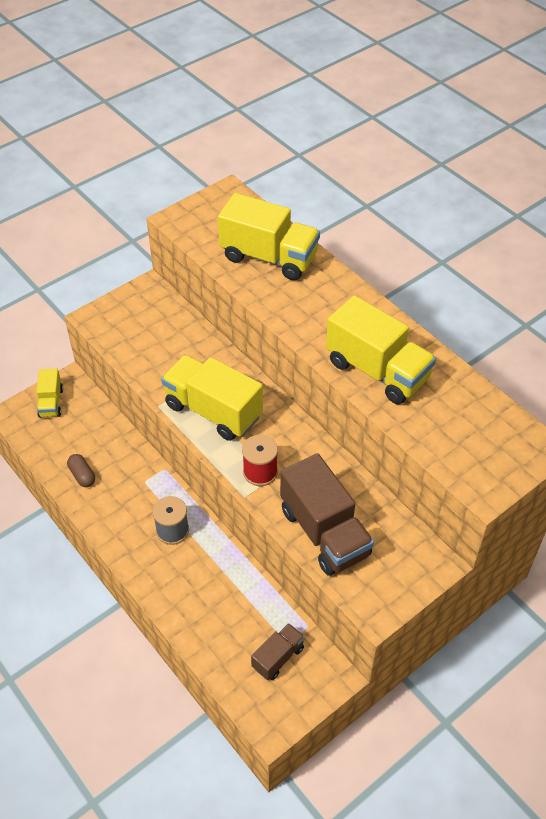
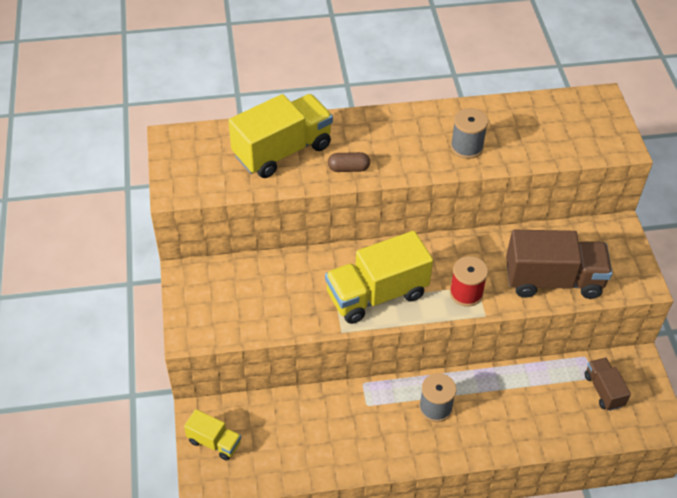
camera: 60 degrees left, 0 degrees up
(82, 475) = (326, 453): brown capsule -> brown capsule (348, 168)
(377, 371) = (466, 147): yellow truck -> grey spool

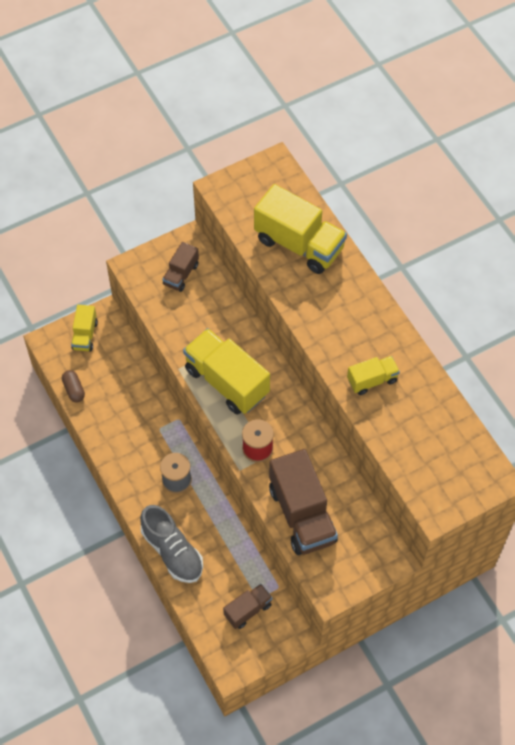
camera: 70 degrees right, 10 degrees up
(224, 294) = (181, 274): none -> brown truck
(348, 168) = (302, 298): brown capsule -> brown capsule (74, 390)
(466, 147) = (372, 380): grey spool -> yellow truck
(518, 437) = (172, 551): none -> grey shoe

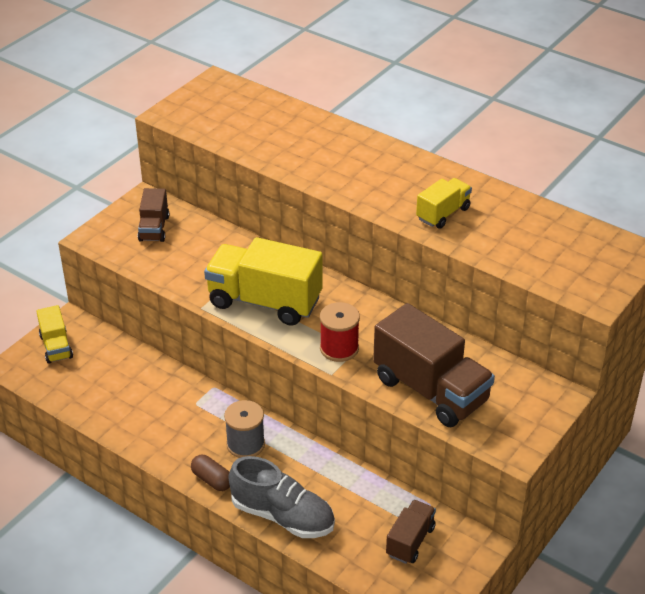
camera: 25 degrees left, 20 degrees down
(74, 390) = (70, 401): brown capsule -> brown capsule (212, 480)
(299, 244) = (286, 133): yellow truck -> none

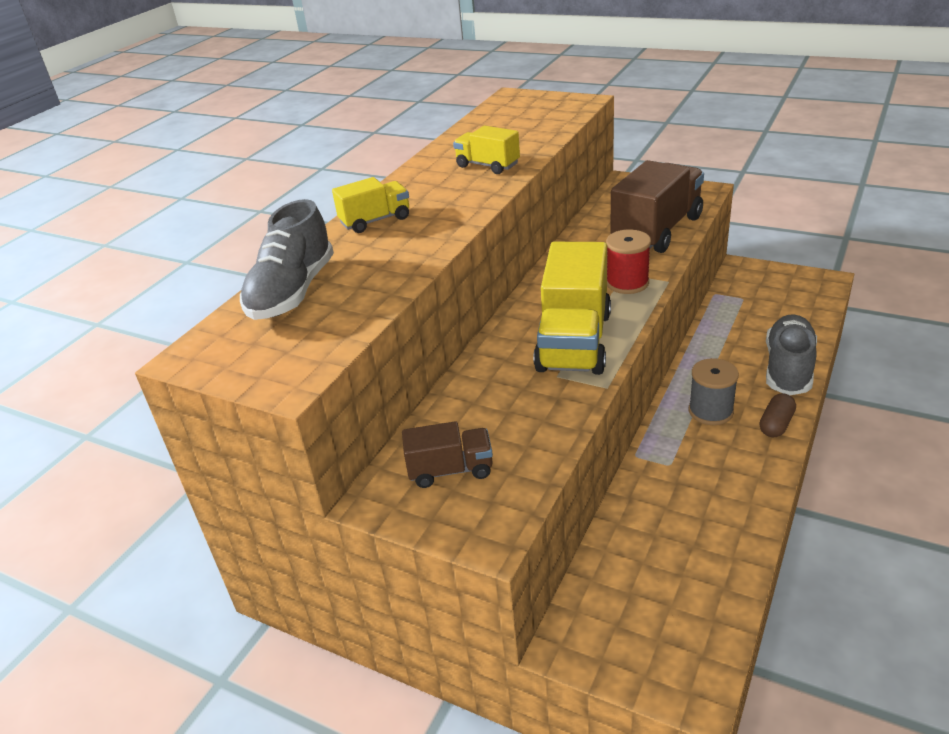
camera: 95 degrees left, 5 degrees down
(56, 347) = (629, 645): yellow truck -> yellow truck (375, 220)
(271, 114) = (292, 292): none -> grey shoe
(410, 541) = (762, 297): brown truck -> none

